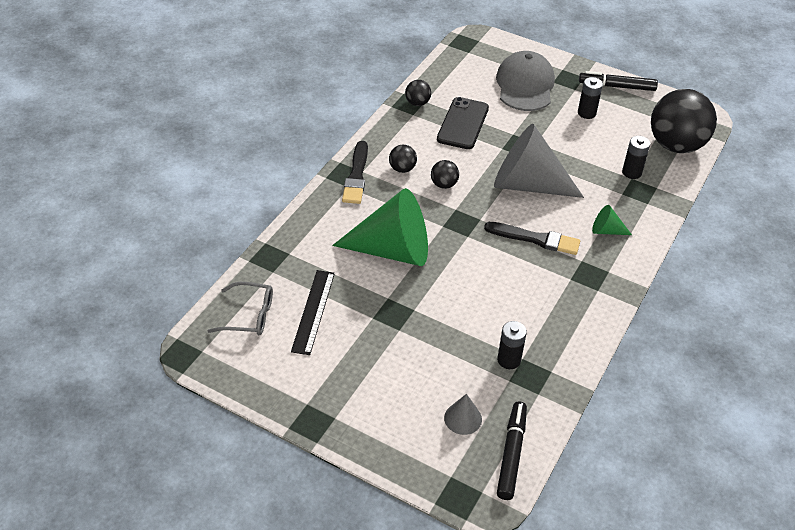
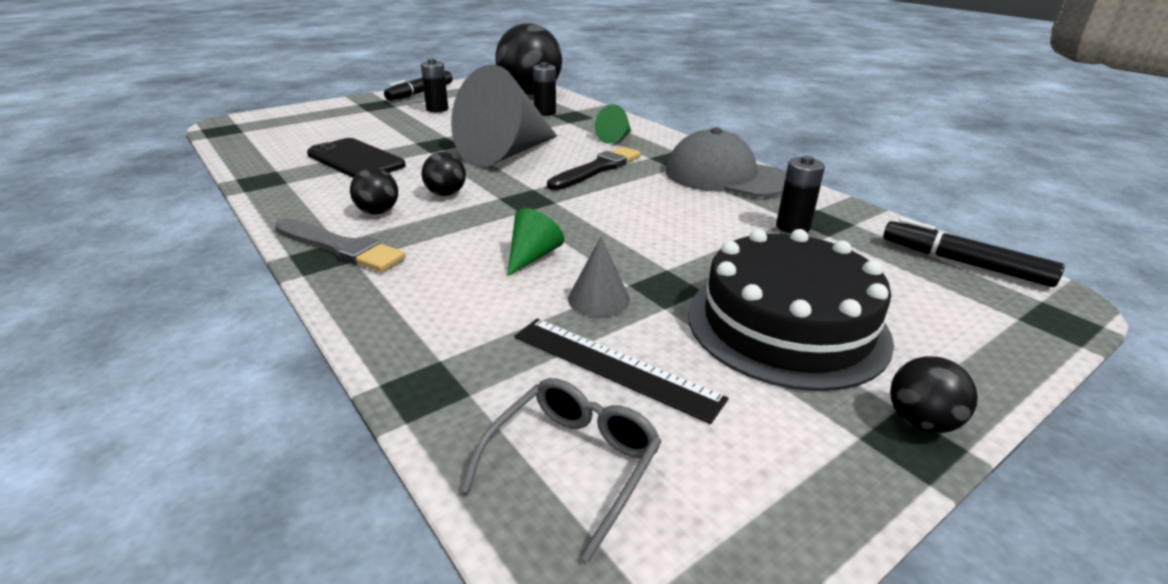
camera: 65 degrees left, 15 degrees down
(356, 176) = (340, 247): black brush -> grey brush
(383, 369) = (786, 325): none -> black cake
(392, 250) = (532, 256): green cone -> green cone, size x0.42
(417, 103) = (271, 175): black ball -> black ball (920, 422)
(463, 418) = (899, 281): grey cone -> grey cone (598, 299)
(525, 85) = (350, 121): grey cap -> grey cap (726, 176)

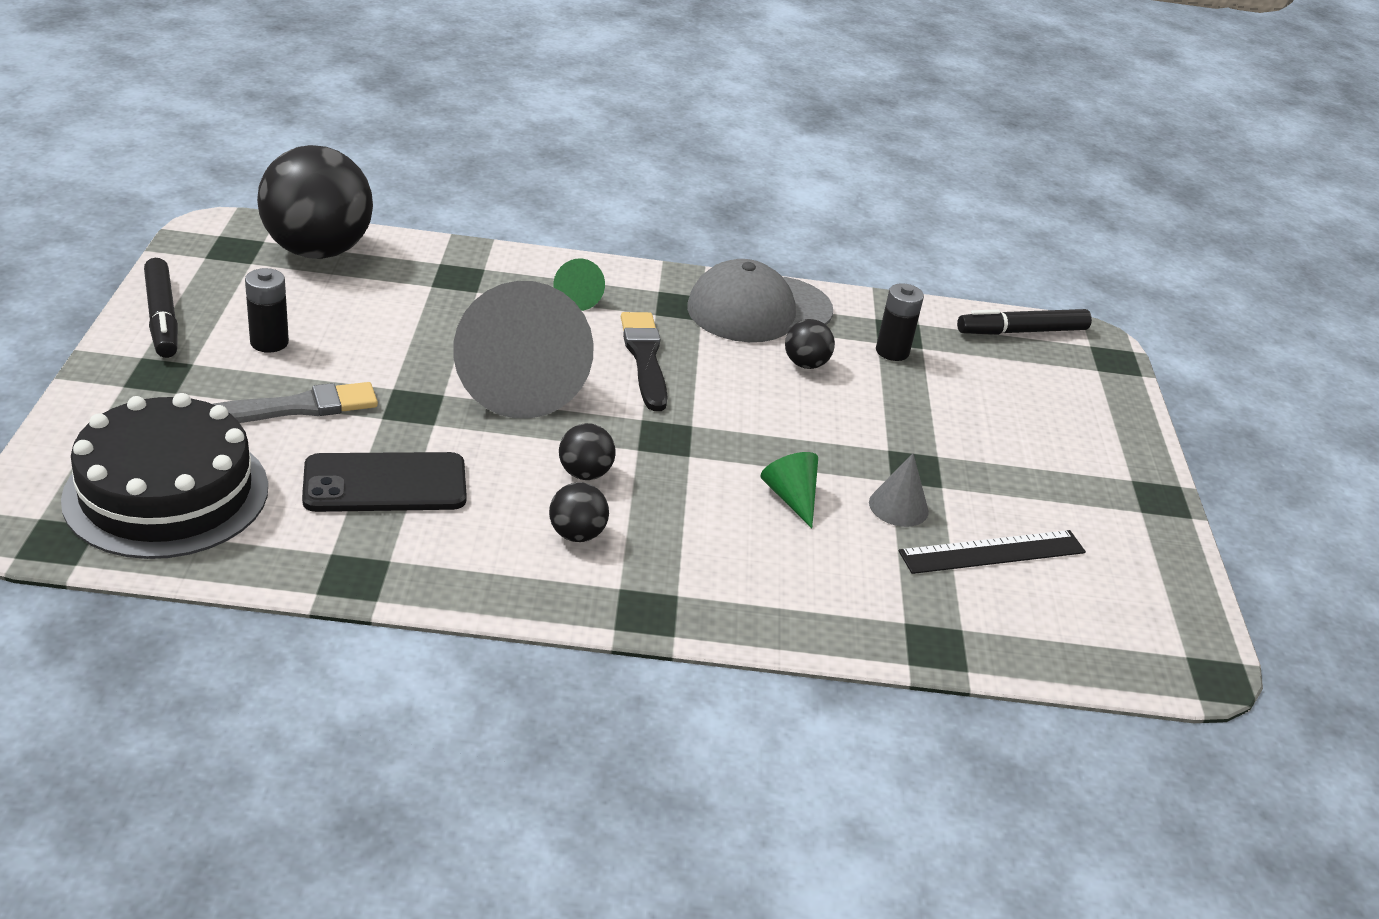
camera: 55 degrees left, 5 degrees up
(340, 247) = (639, 591): grey brush -> grey brush (294, 408)
(545, 113) = (417, 286): black battery -> none
(573, 464) = (1072, 624): grey glasses -> none
(786, 325) = (1017, 454): black cake -> black cake (166, 493)
(920, 422) = (1149, 482): black ball -> black ball (805, 364)

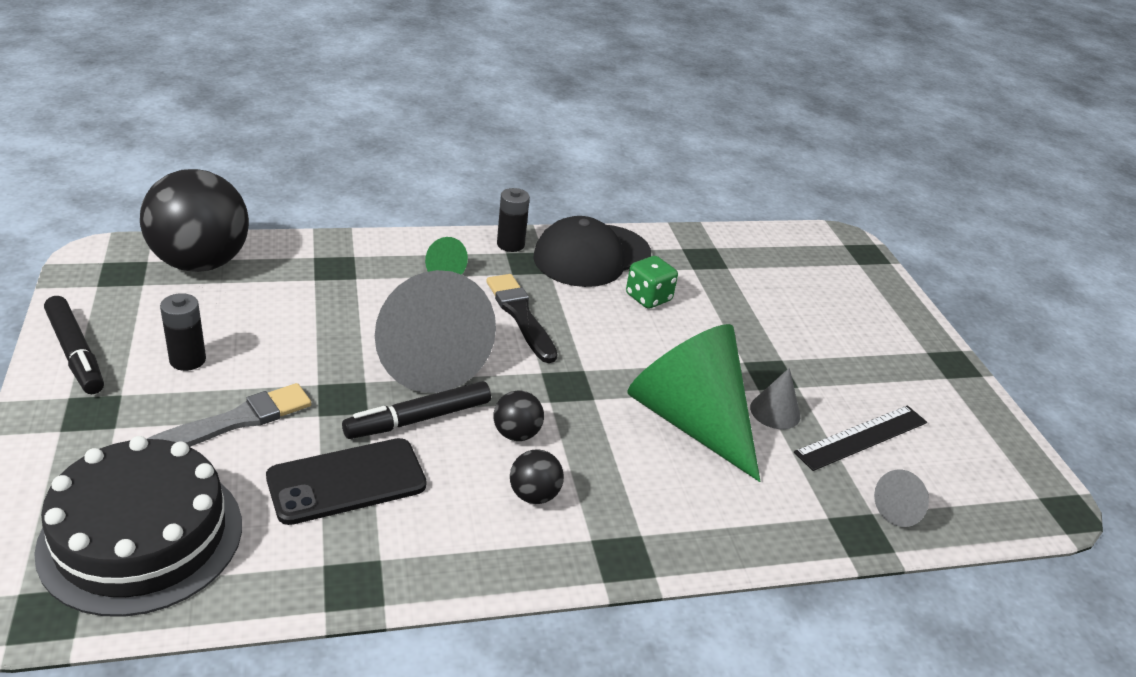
camera: 15 degrees left, 0 degrees up
(758, 309) = (591, 256): grey cap -> black cap
(791, 498) = (691, 421): green cone -> green cone, size x2.36
(805, 364) = (648, 298): black ball -> green dice
(892, 351) = (707, 275): black battery -> black battery (510, 244)
(999, 633) = (901, 510): none -> grey cone
(1021, 331) = (792, 241): black marker -> black marker (418, 419)

